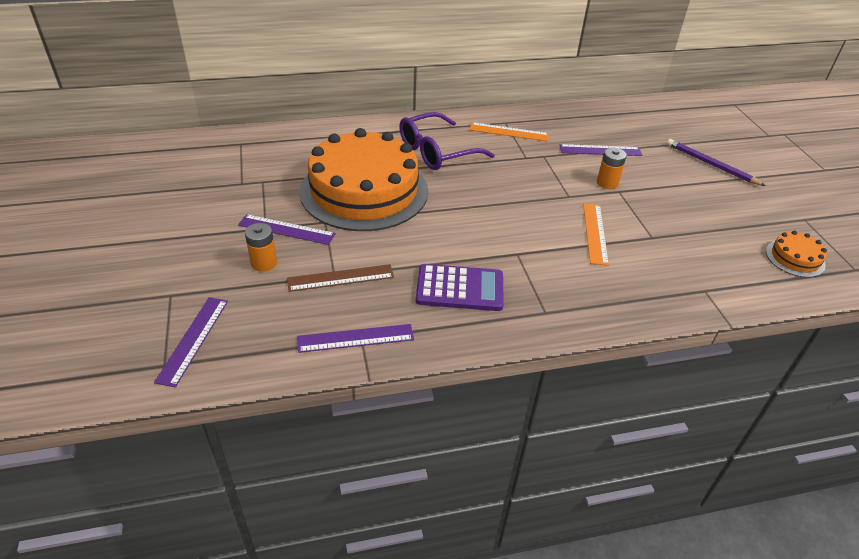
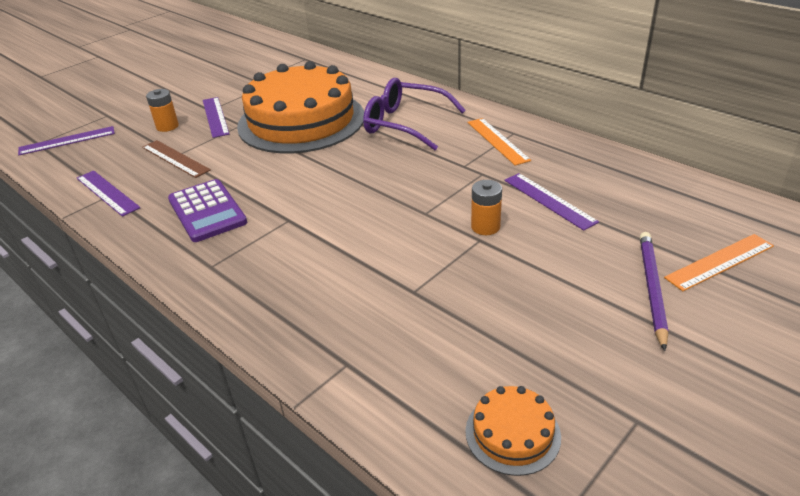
camera: 60 degrees right, 5 degrees down
(595, 233) = (375, 251): orange ruler -> orange ruler (720, 262)

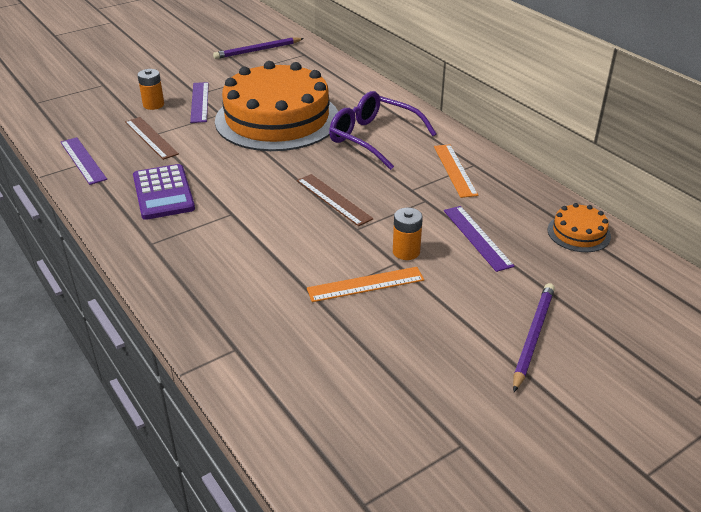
camera: 10 degrees right, 0 degrees up
(67, 141) = (62, 104): purple ruler -> none
(257, 61) = (258, 50): none -> purple pencil
(389, 188) = (333, 199): none -> brown ruler
(512, 433) = (350, 432): orange cake -> orange cake (578, 233)
(720, 262) = (610, 324): orange ruler -> orange ruler (365, 284)

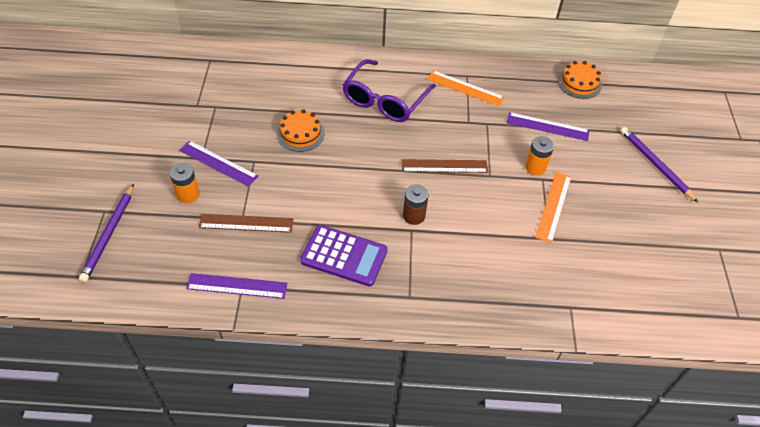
camera: 55 degrees left, 15 degrees up
(250, 208) = (414, 216): none -> brown battery
(258, 50) = (167, 81): purple pencil -> purple pencil (109, 234)
(277, 119) = (300, 133): orange cake -> orange cake, size x0.40
(373, 138) = (385, 100): purple glasses -> purple glasses turned 45 degrees counterclockwise

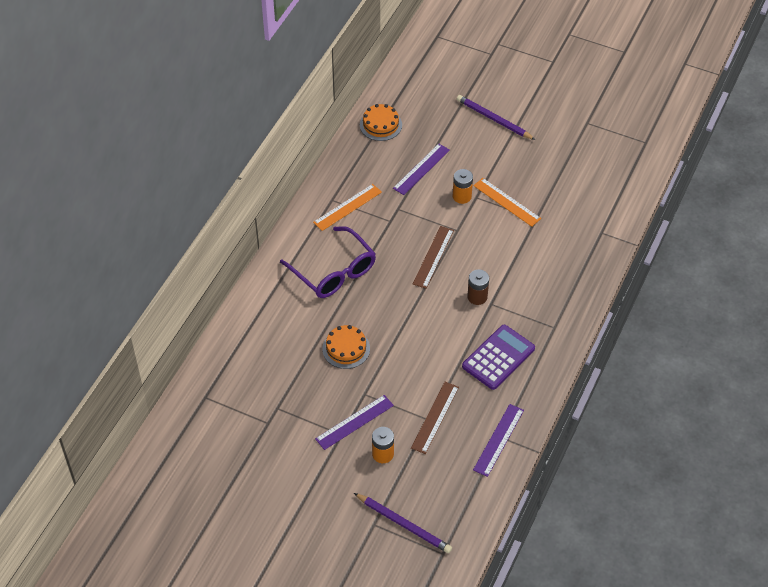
camera: 65 degrees left, 0 degrees up
(655, 165) = (493, 119): purple pencil -> purple pencil turned 45 degrees clockwise

